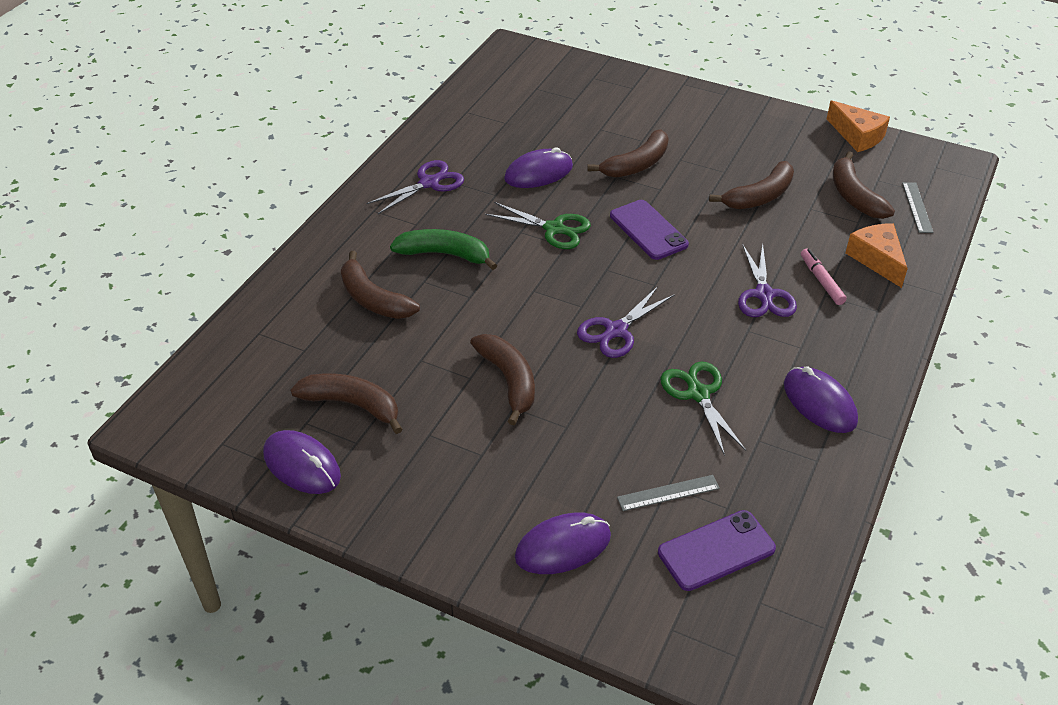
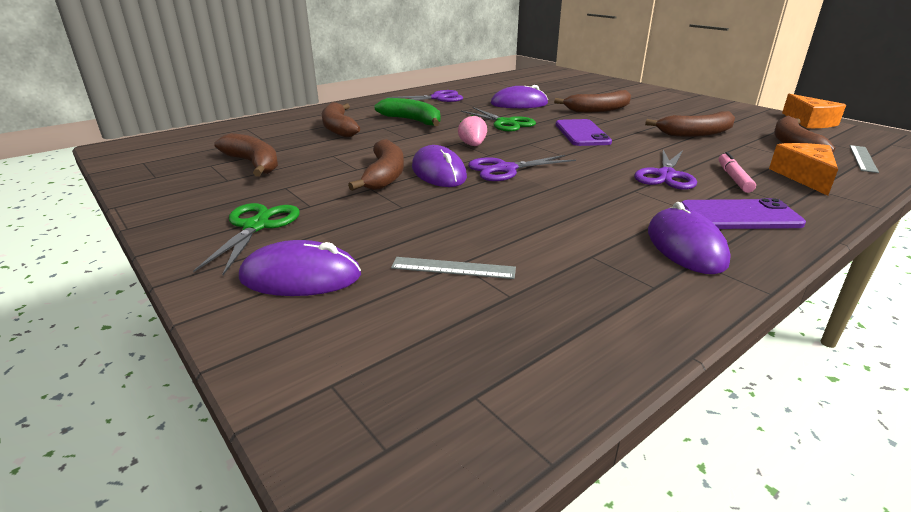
camera: 25 degrees right, 15 degrees down
(302, 465) = (173, 181): purple mouse -> purple mouse (438, 172)
(553, 292) = (473, 145): none -> pink strawberry
(698, 394) = (550, 214): green scissors -> green scissors (256, 226)
(716, 551) = (462, 327): purple phone -> purple phone (739, 216)

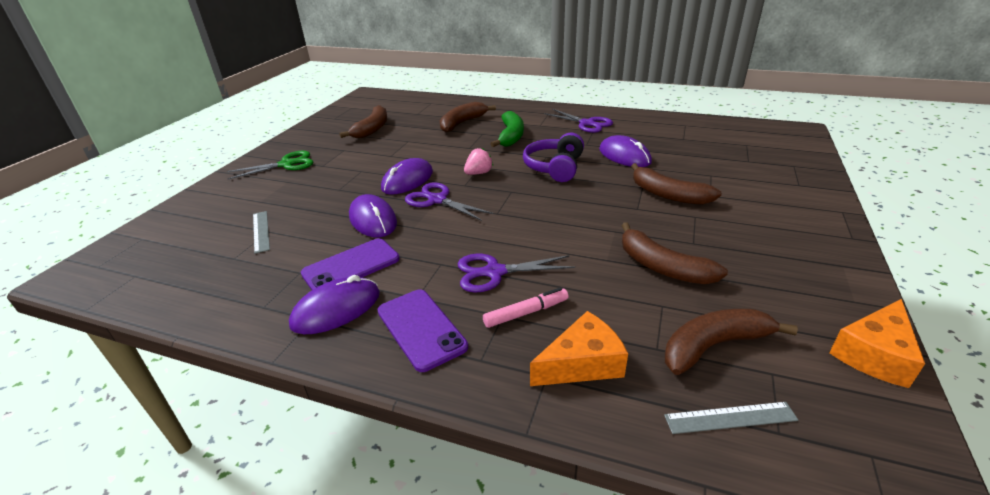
camera: 60 degrees right, 5 degrees up
(300, 277) = (235, 196): purple mouse -> purple mouse (373, 220)
(385, 175) = (386, 167): brown banana -> none
(505, 123) = (554, 167): green scissors -> purple headphones
(582, 133) = (571, 206): purple phone -> purple phone (351, 266)

